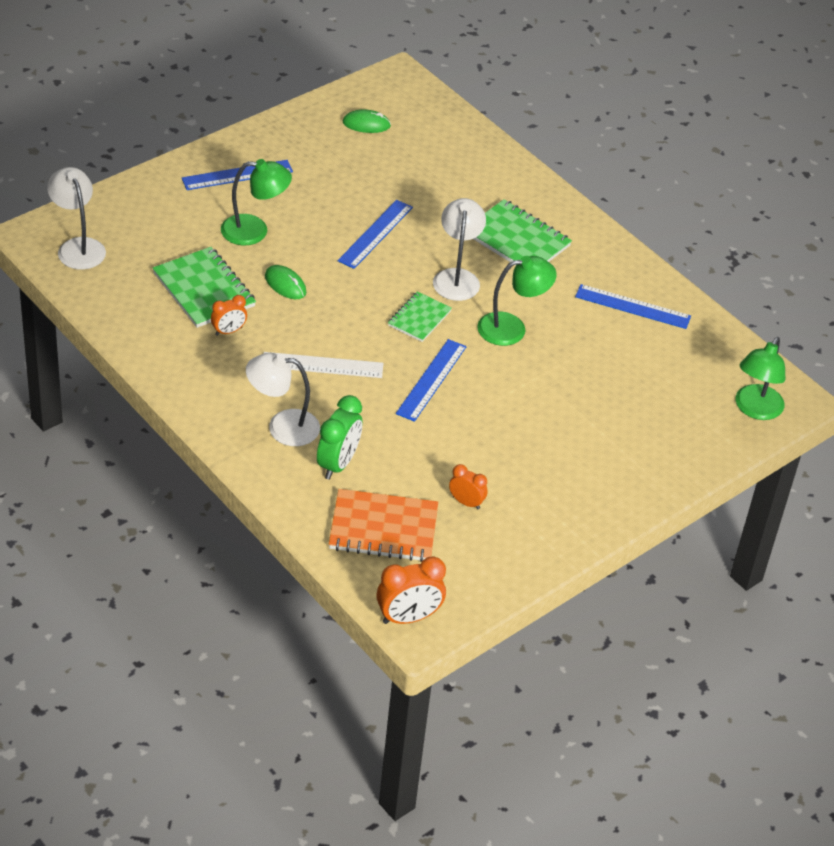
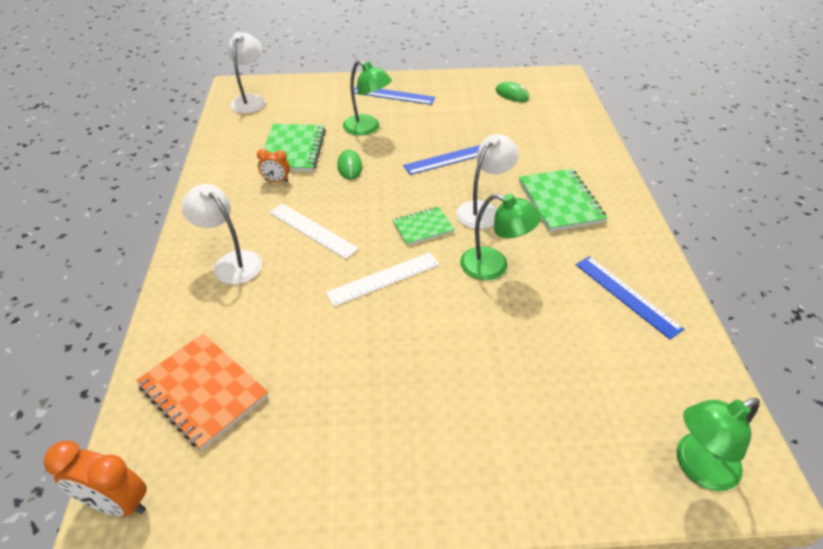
camera: 40 degrees right, 0 degrees up
(338, 464) = (235, 312): green clock -> none
(431, 380) = (383, 279): blue ruler -> white ruler
(466, 502) = (299, 406): orange clock -> none

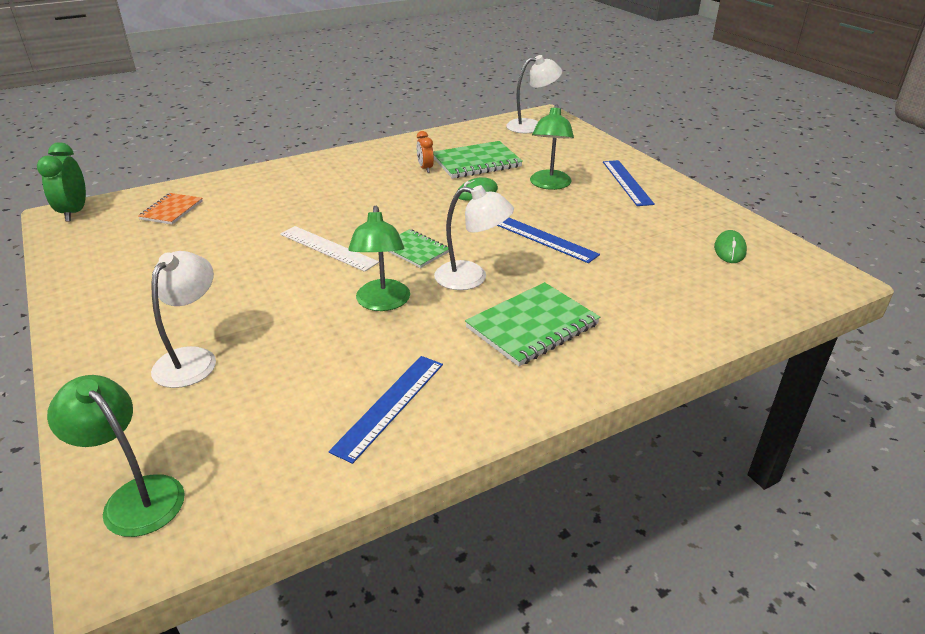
camera: 65 degrees right, 10 degrees down
(118, 503) = (74, 212): orange clock -> green clock
(203, 391) = (171, 210): orange notebook -> orange notebook, size x0.61
(231, 262) = (309, 181): white lamp -> white lamp (192, 359)
(312, 230) = (370, 200): white ruler -> none

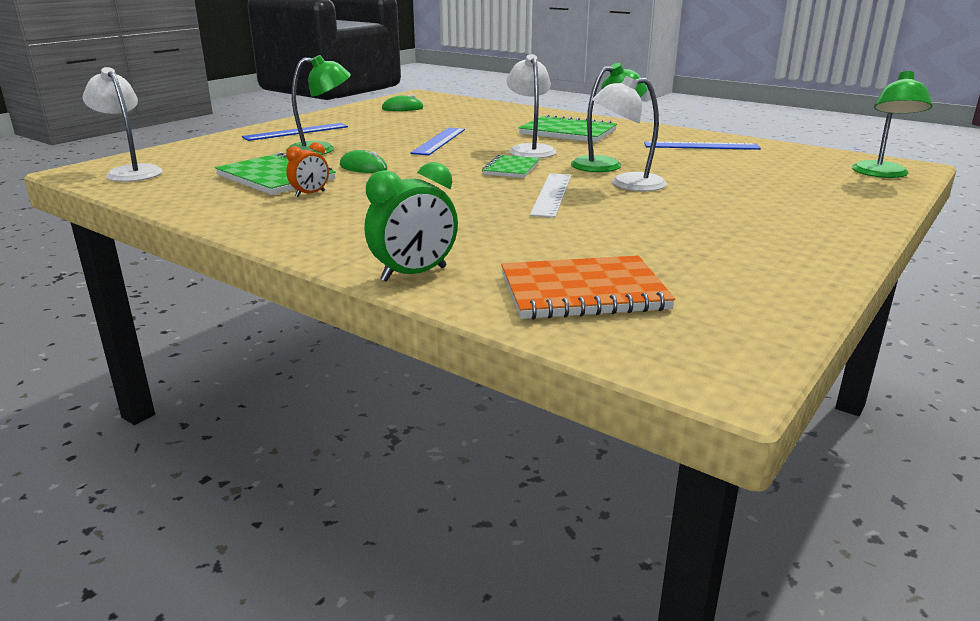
camera: 115 degrees left, 10 degrees down
(74, 212) = (696, 368): green clock -> green clock (414, 274)
(171, 210) = (583, 292): orange notebook -> orange notebook, size x1.64
(192, 359) = (774, 195): white lamp -> white lamp (627, 184)

